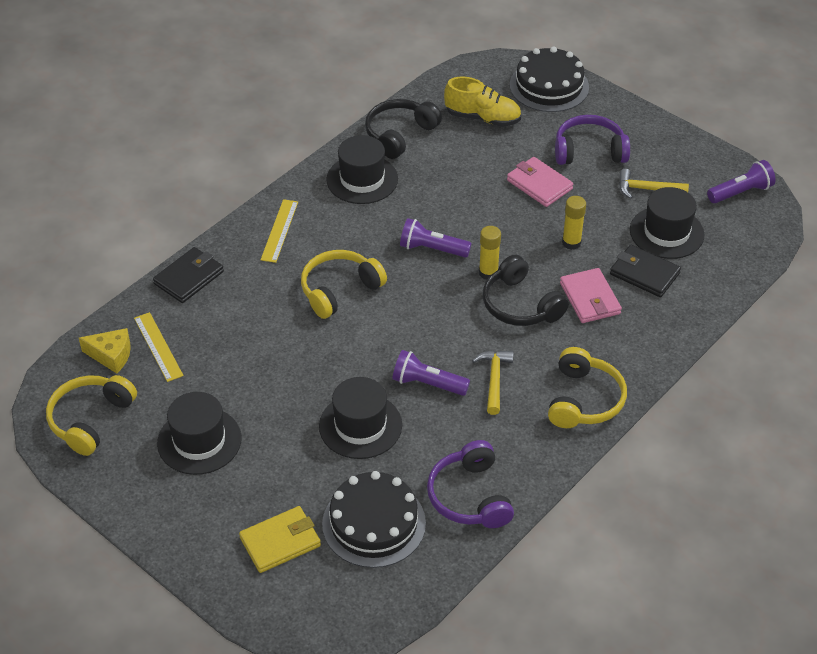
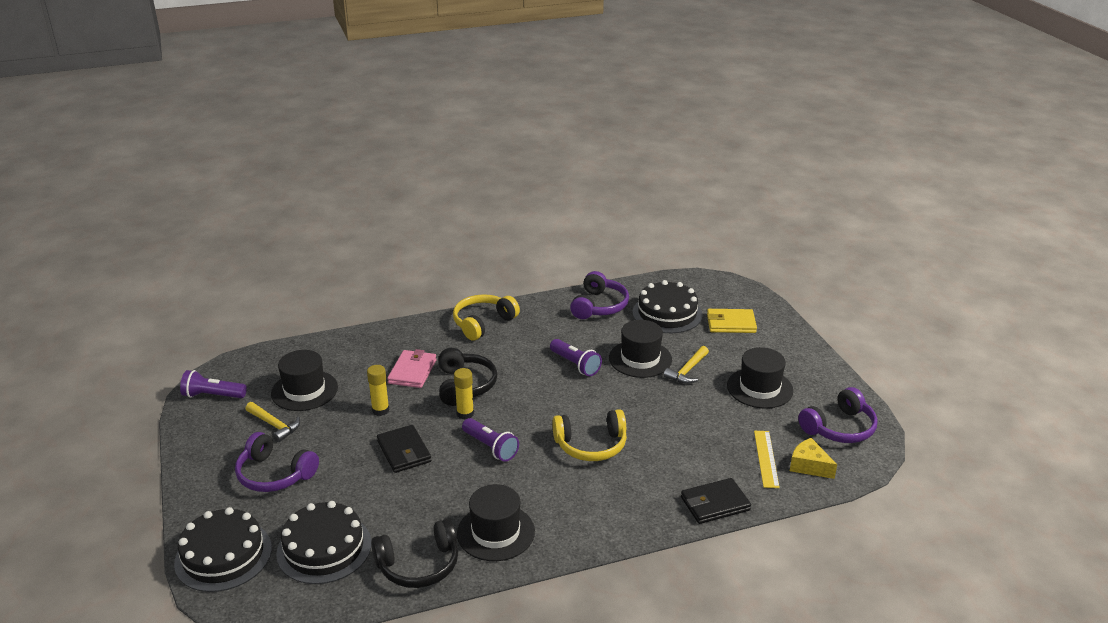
camera: 150 degrees left, 15 degrees down
(90, 419) = (839, 428): yellow headphones -> purple headphones
(279, 230) = (608, 514): yellow ruler -> none
(482, 118) = (324, 548): yellow shoe -> black cake
(494, 379) = (528, 351): yellow hammer -> yellow hammer (687, 371)
(539, 184) = (350, 463): pink wallet -> none
(644, 273) = (356, 372): black wallet -> black wallet (404, 451)

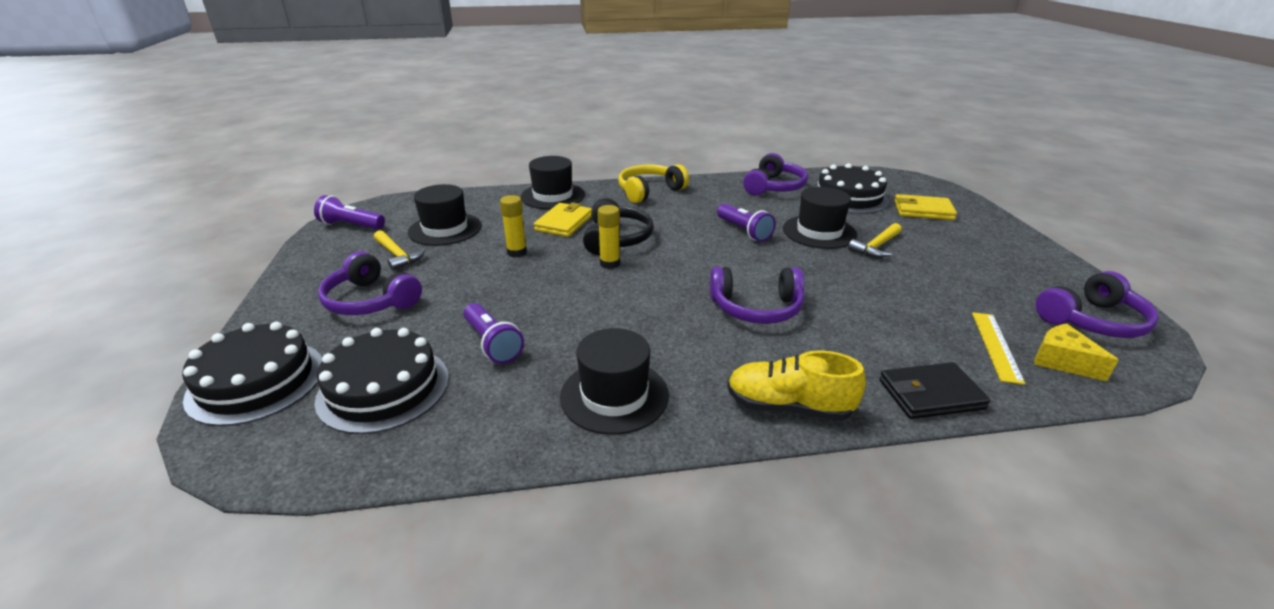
camera: 10 degrees right, 0 degrees up
(404, 451) = (527, 293): black wallet -> none
(412, 371) = (564, 223): pink wallet -> yellow wallet
(419, 565) = (497, 426): black headphones -> none
(490, 447) = (631, 298): purple flashlight -> purple flashlight (492, 343)
(591, 445) = (756, 308): yellow headphones -> purple headphones
(618, 525) = (788, 407): none -> yellow shoe
(759, 388) = (970, 270): black hat -> black hat (553, 196)

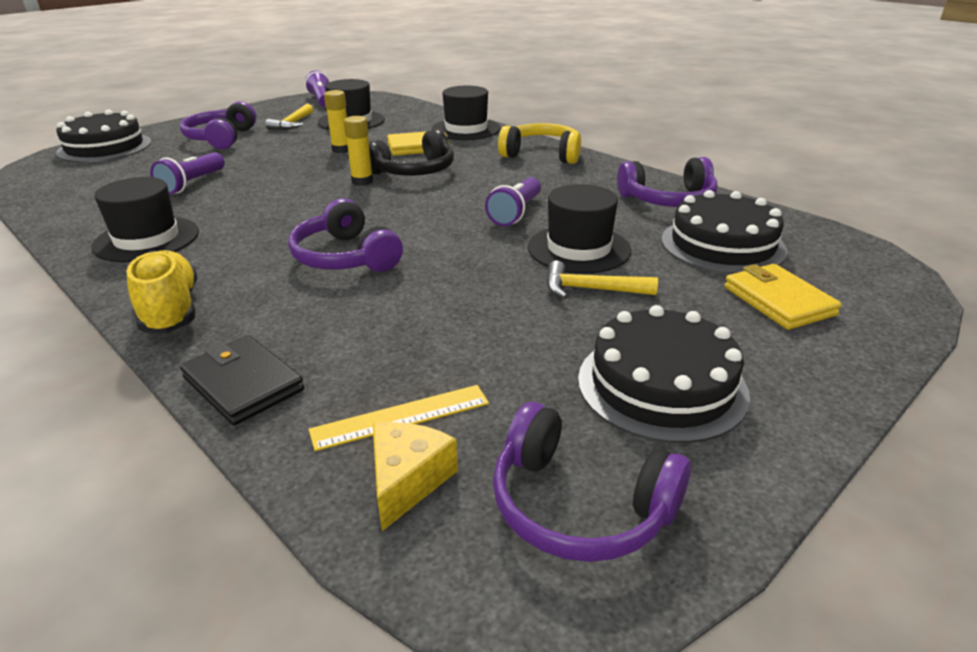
camera: 55 degrees right, 0 degrees up
(383, 388) = (115, 175): black cake -> black cake (661, 385)

